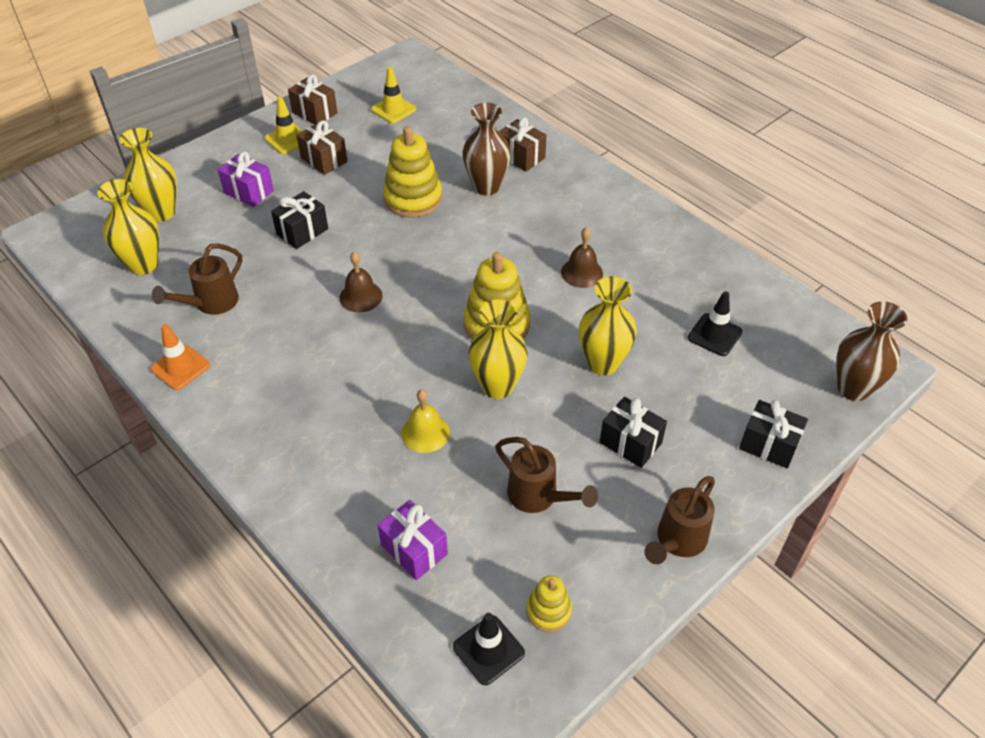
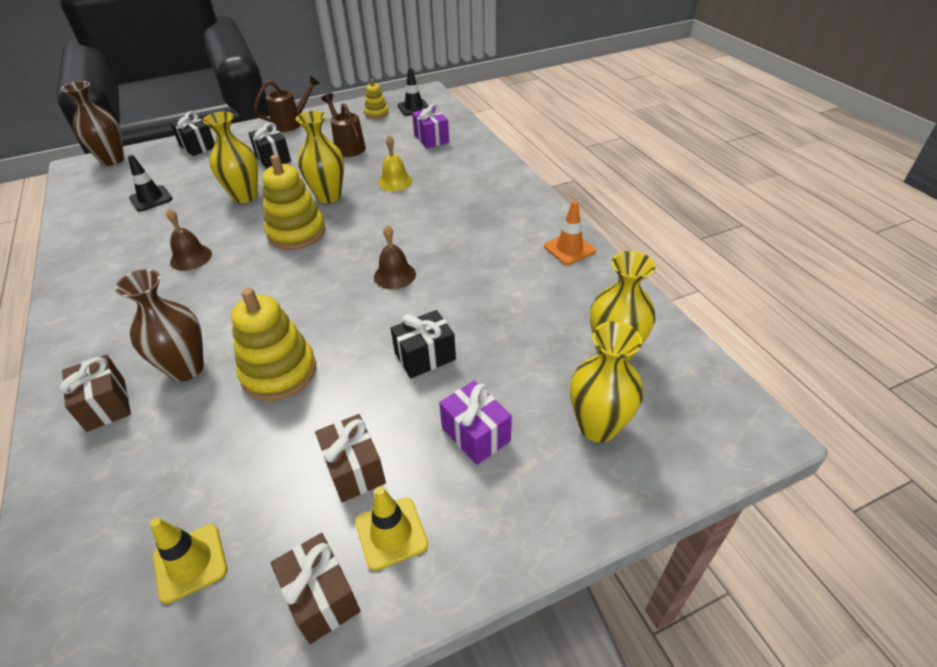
camera: 160 degrees left, 5 degrees down
(211, 303) = (539, 296): brown watering can -> none

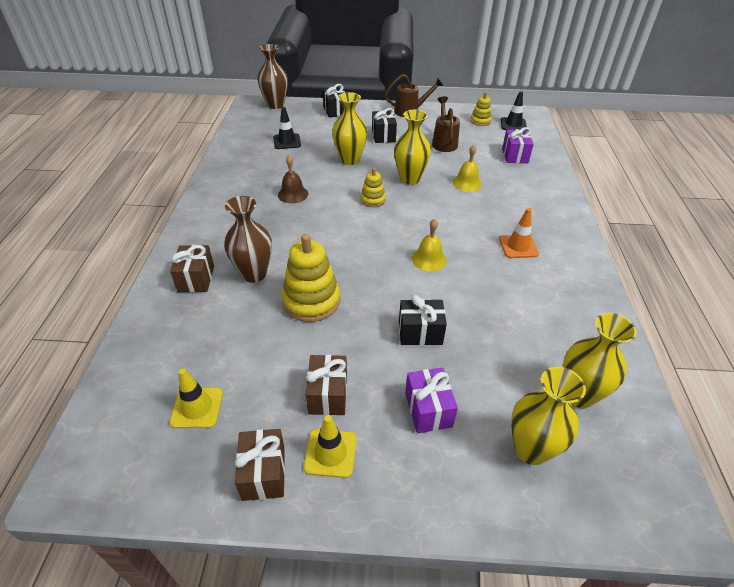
camera: 25 degrees right, 0 degrees up
(296, 233) = (373, 200): yellow stacking toy -> yellow stacking toy, size x0.54
(394, 275) = (429, 259): brown bell -> yellow bell
(569, 249) = (587, 290): orange traffic cone -> orange traffic cone (518, 246)

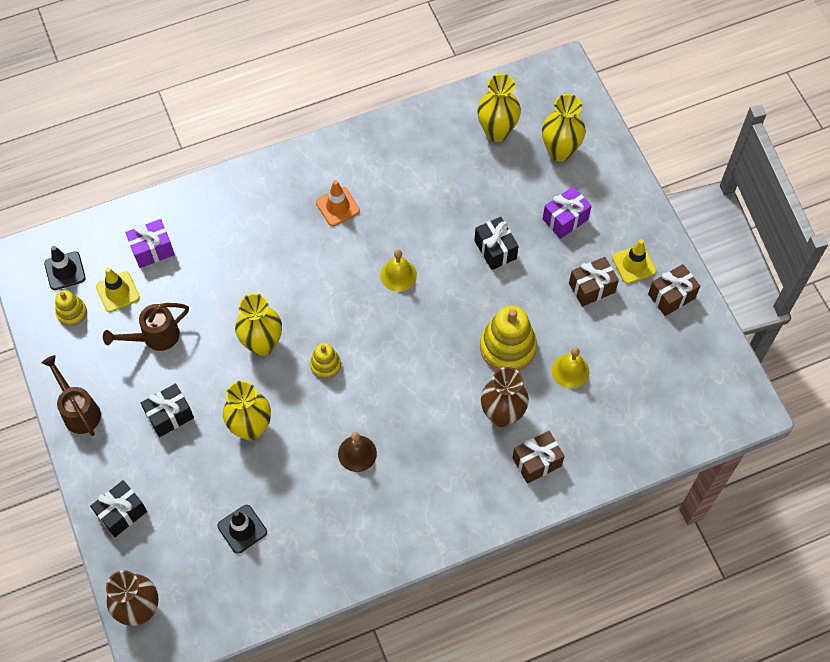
camera: 115 degrees left, 20 degrees up
(197, 408) = (654, 368): yellow traffic cone -> yellow traffic cone (117, 292)
(467, 183) = (242, 283): yellow bell -> yellow bell (570, 371)

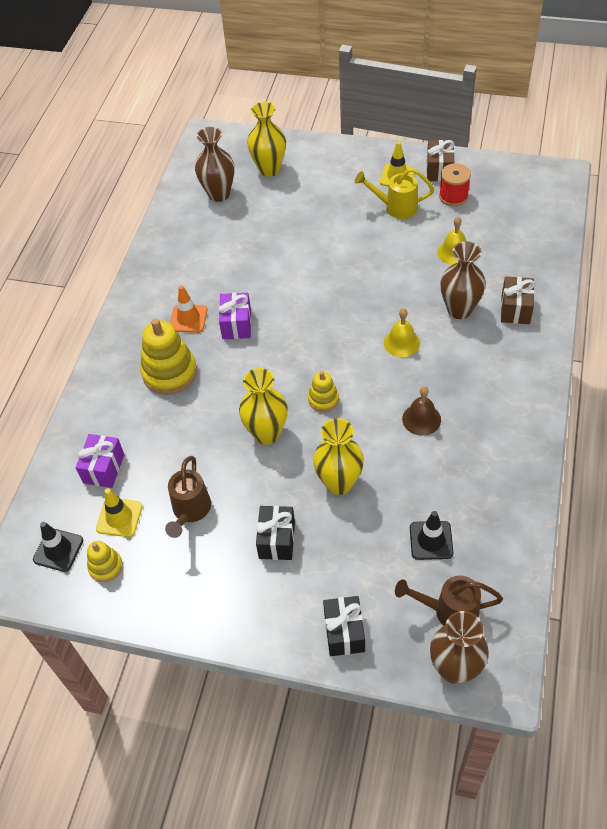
camera: 50 degrees left, 10 degrees down
(79, 410) = (210, 614): brown watering can -> brown watering can (449, 611)
(398, 275) = (284, 311): yellow bell -> yellow bell (401, 342)
(495, 250) = (316, 244): black gift -> none
(496, 132) = (219, 194): yellow vase -> brown vase
(507, 347) = (404, 278): yellow stacking toy -> yellow stacking toy (169, 373)
(565, 219) = (327, 194): purple gift -> purple gift (236, 324)
(591, 288) = (396, 207): brown gift -> yellow watering can
(644, 329) = (453, 196): none -> red spool

